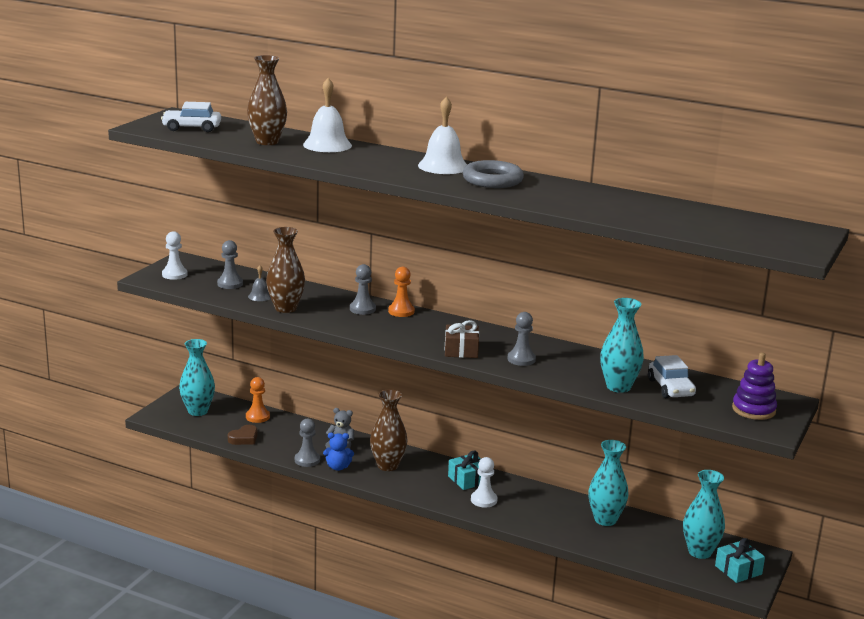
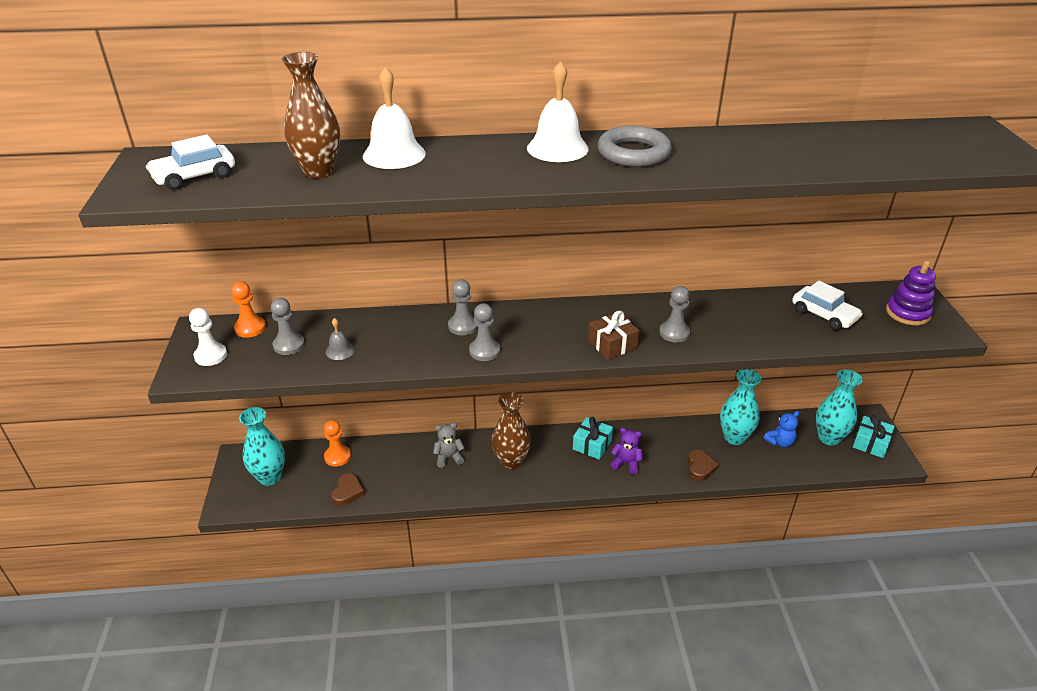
camera: 30 degrees left, 15 degrees up
(285, 308) = (385, 357): brown vase -> none
(307, 460) = (433, 491): grey pawn -> grey pawn (484, 351)
(338, 467) = (469, 486): blue teddy bear -> blue teddy bear (780, 442)
(401, 311) = (502, 314): orange pawn -> orange pawn (250, 328)
(484, 500) = (626, 463): white pawn -> purple teddy bear
(547, 525) = (700, 467): none -> brown heart
(618, 387) = (787, 332): turquoise vase -> none

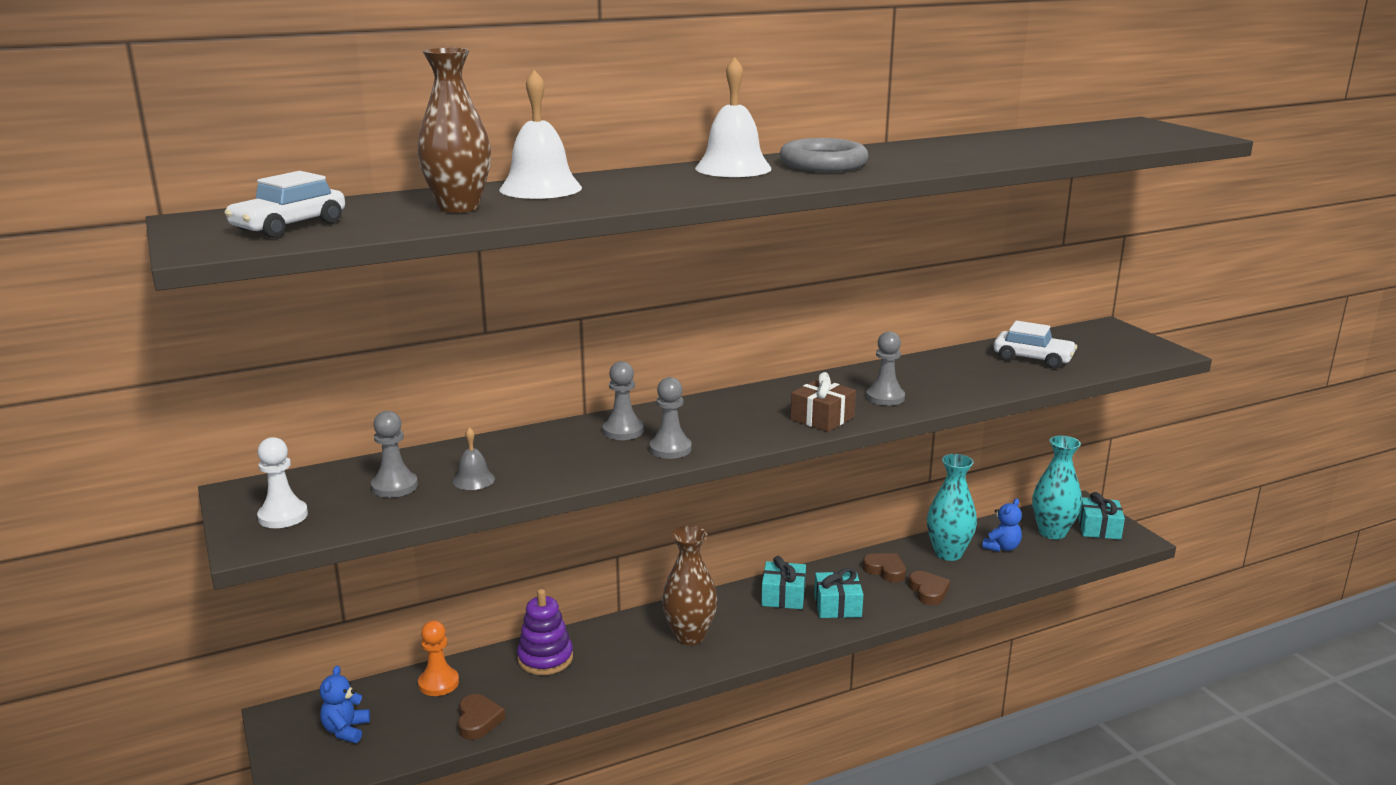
camera: 20 degrees left, 15 degrees down
(250, 328) = (322, 479): orange pawn -> none
(270, 477) = (346, 730): turquoise vase -> blue teddy bear
(449, 457) = (602, 649): grey teddy bear -> none
(626, 463) = (837, 606): purple teddy bear -> turquoise gift
(678, 441) = (885, 570): none -> brown heart
(907, 313) = (1115, 344): purple stacking toy -> purple stacking toy (545, 658)

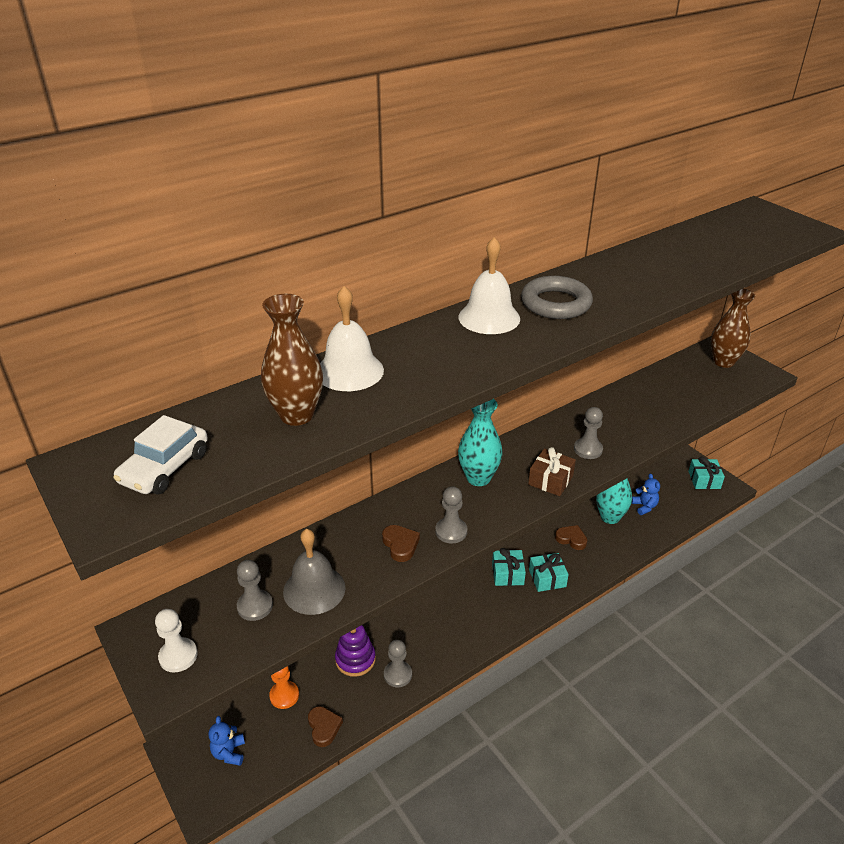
camera: 10 degrees left, 15 degrees up
(473, 480) = (314, 589): grey bell -> grey bell, size x1.92
(623, 431) = (409, 514): grey pawn -> grey pawn (397, 674)
(689, 636) = (452, 622): brown vase -> brown vase (723, 362)
(928, 591) = (605, 555): brown heart -> brown heart (400, 545)
(1002, 547) = (644, 506): blue teddy bear -> blue teddy bear turned 45 degrees counterclockwise
(1033, 358) = (677, 391): white car -> none
(1052, 532) = (674, 488): turquoise vase -> turquoise vase (478, 478)

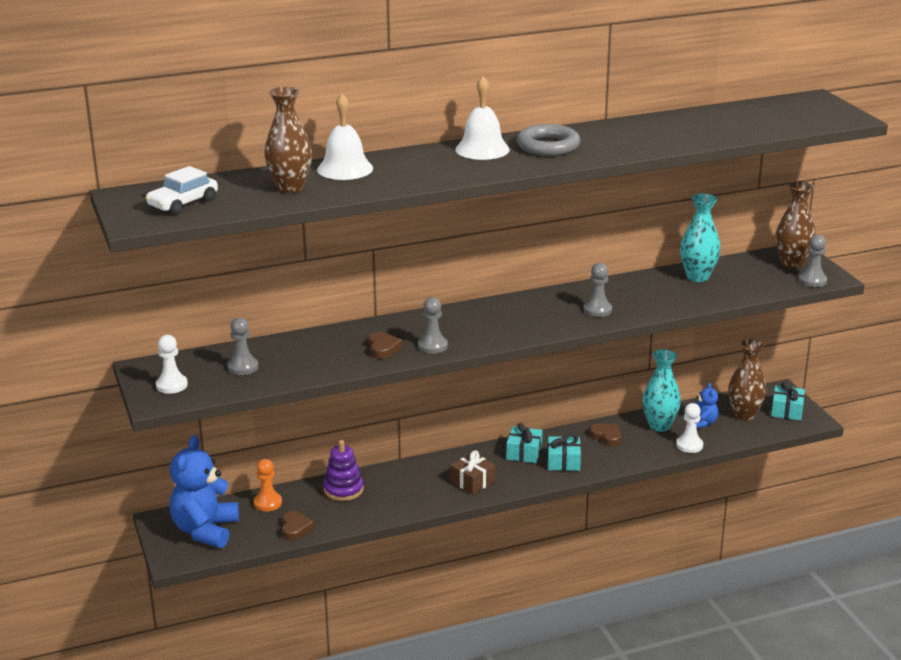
camera: 15 degrees right, 10 degrees down
(229, 753) = (205, 530): blue teddy bear -> blue teddy bear, size x2.12
(314, 589) = (296, 364): grey bell -> none
(397, 674) = (379, 505): grey pawn -> grey pawn (812, 280)
(478, 478) = (479, 316): turquoise vase -> turquoise vase (697, 277)
(550, 480) = (546, 326): brown gift -> brown gift (472, 482)
(645, 536) = (689, 445): none -> white pawn
(673, 491) = (744, 415): none -> brown vase

